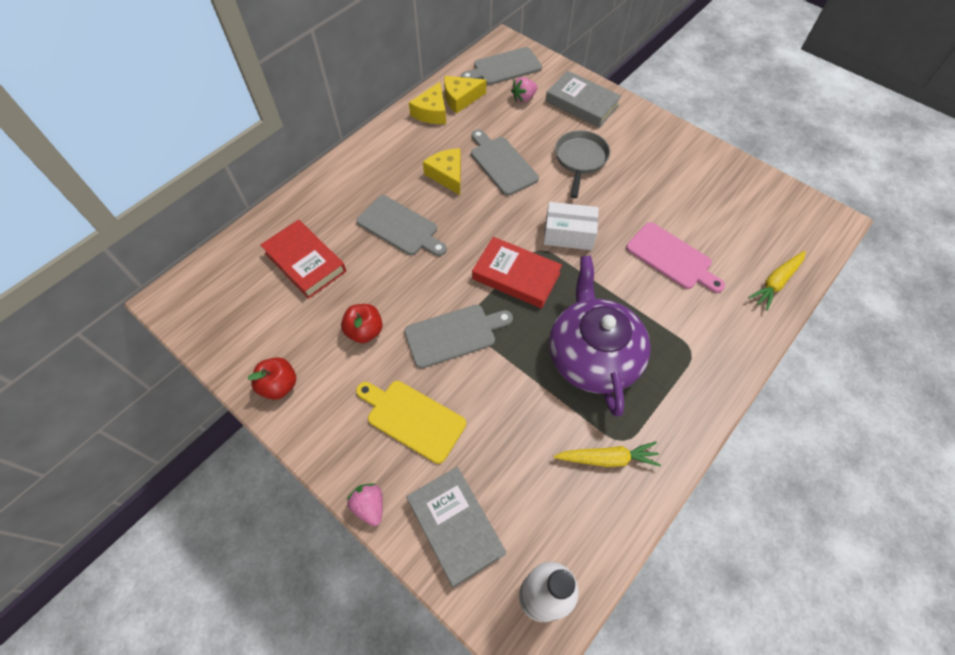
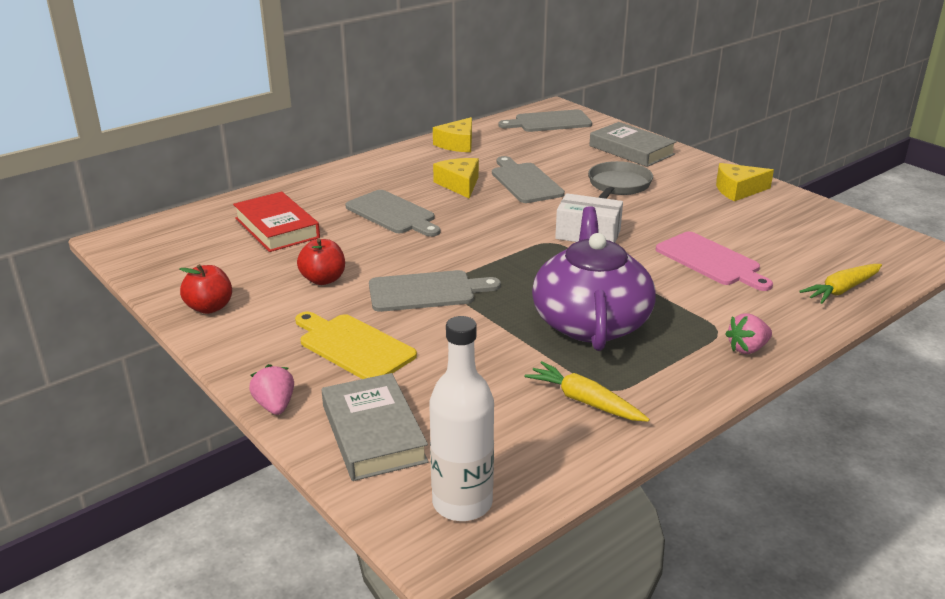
camera: 10 degrees right, 30 degrees down
(461, 98) = (493, 138): yellow cheese -> yellow cheese (738, 190)
(516, 276) = (515, 257): red book -> none
(523, 98) = (565, 142): pink strawberry -> pink strawberry (747, 348)
(607, 458) = (585, 401): yellow carrot -> yellow carrot turned 150 degrees counterclockwise

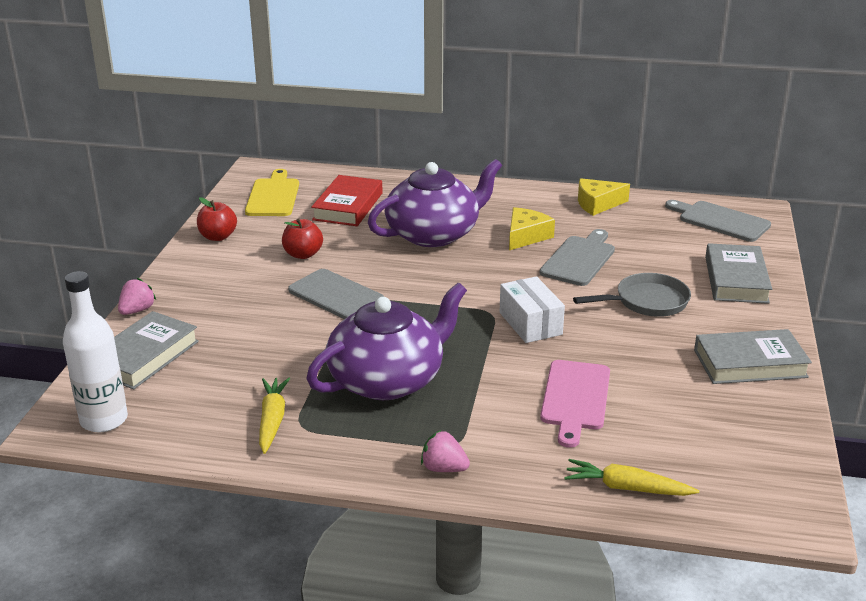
camera: 50 degrees right, 0 degrees up
(353, 346) = (233, 304): yellow cutting board -> yellow cutting board (273, 196)
(393, 214) = (434, 234): grey cutting board -> purple teapot
(738, 190) = (750, 363): yellow cheese -> grey book

